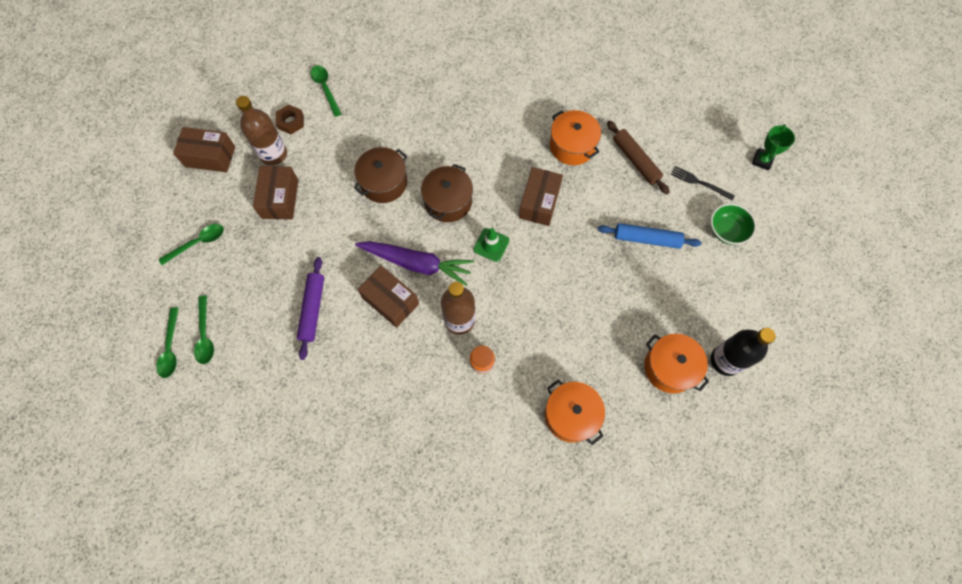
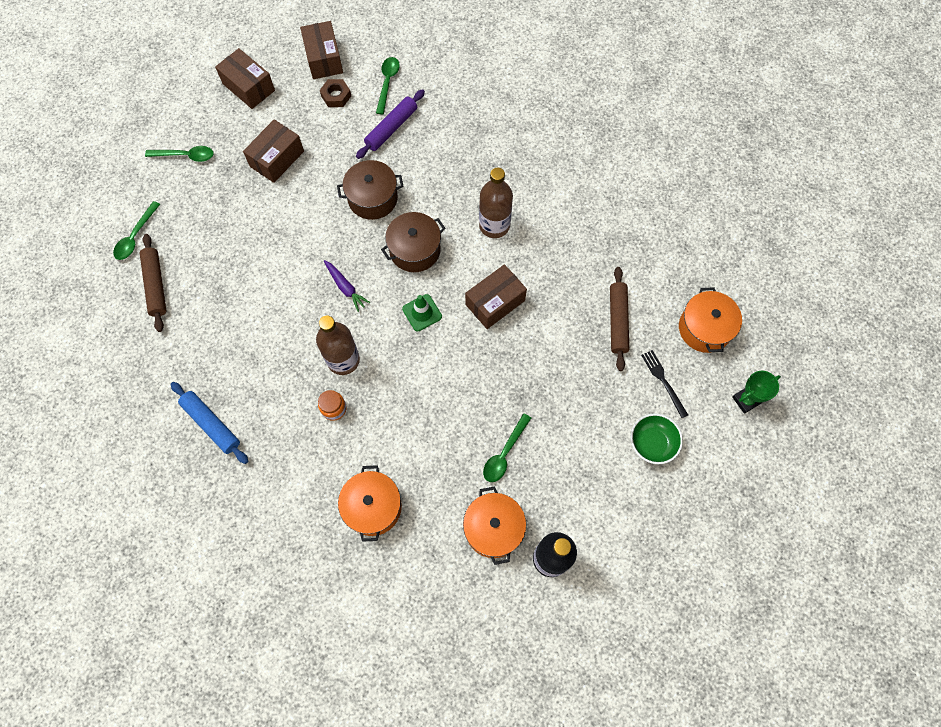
camera: 35 degrees right, 0 degrees up
(171, 348) = (103, 230): green spoon -> green spoon (504, 453)
(255, 363) = (156, 285): none -> brown rolling pin
(273, 154) = (300, 116): brown bottle -> brown bottle (494, 225)
(313, 309) = (232, 270): purple rolling pin -> purple rolling pin (391, 128)
(390, 301) = (299, 305): brown box -> brown box (324, 59)
(416, 264) = (345, 287): purple carrot -> purple carrot, size x0.53
(572, 146) = (568, 269): orange pot -> orange pot (704, 328)
(647, 239) = (568, 400): blue rolling pin -> blue rolling pin (211, 424)

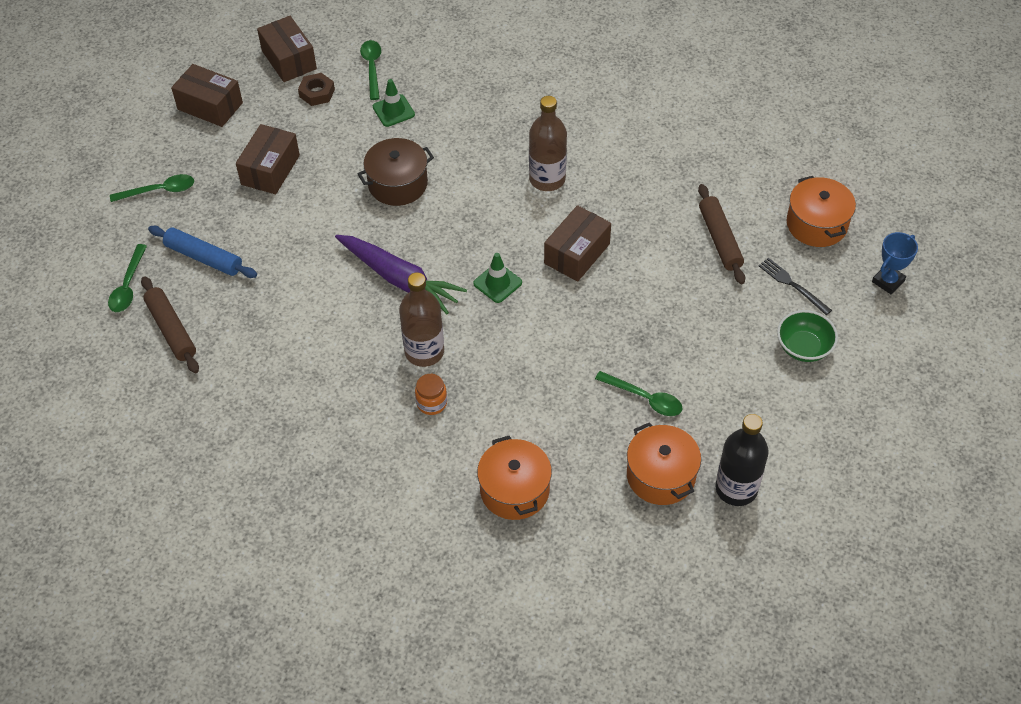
camera: 15 degrees left, 15 degrees down
(211, 424) = (292, 455): blue rolling pin -> blue rolling pin (204, 258)
(345, 287) = (399, 279): purple carrot -> purple carrot, size x1.89
(391, 128) = (393, 111): purple rolling pin -> green traffic cone
(415, 250) = (466, 223): brown pot -> none
(504, 453) = (644, 398): green spoon -> green spoon turned 75 degrees counterclockwise
(746, 400) = (888, 281): green trophy -> blue trophy

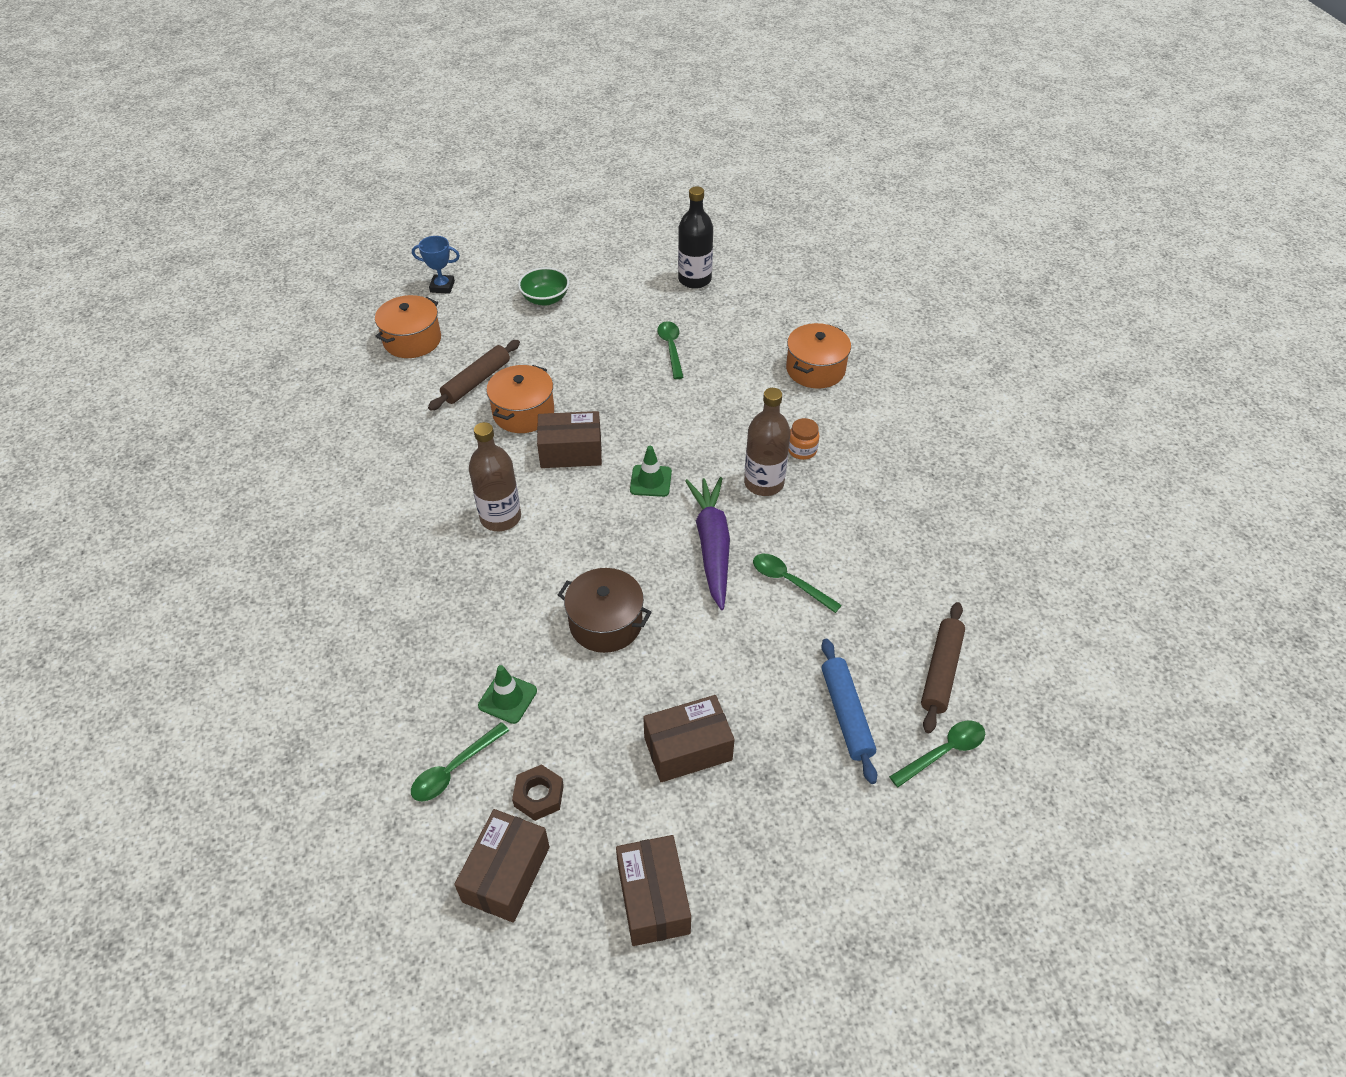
camera: 130 degrees left, 5 degrees down
(159, 191) = (816, 835): green spoon -> green spoon (789, 582)
(661, 475) = (723, 313): orange pot -> orange pot (523, 412)
(792, 285) = (490, 327): black fork -> none

